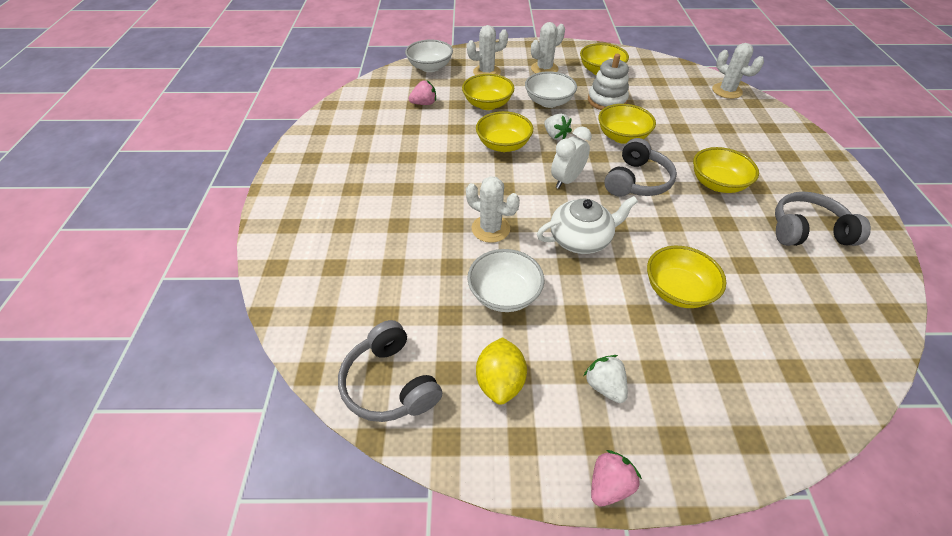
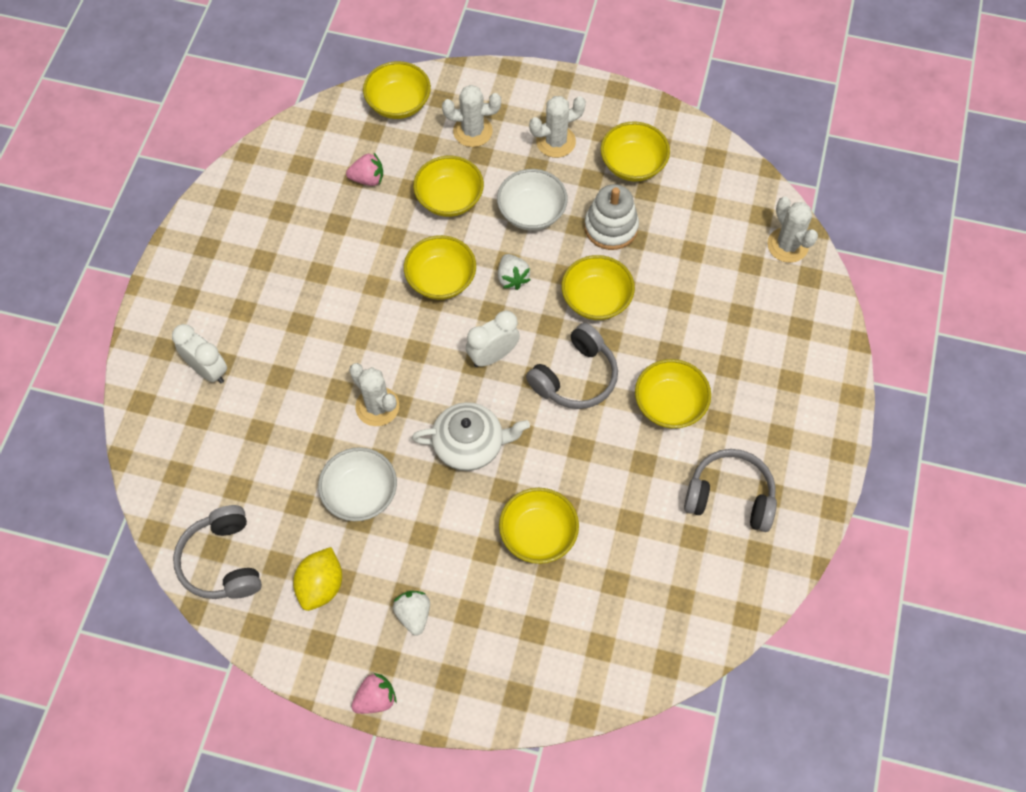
camera: 15 degrees right, 15 degrees up
(333, 232) = (208, 370): none -> white clock
(430, 67) = (398, 103): white bowl -> yellow bowl

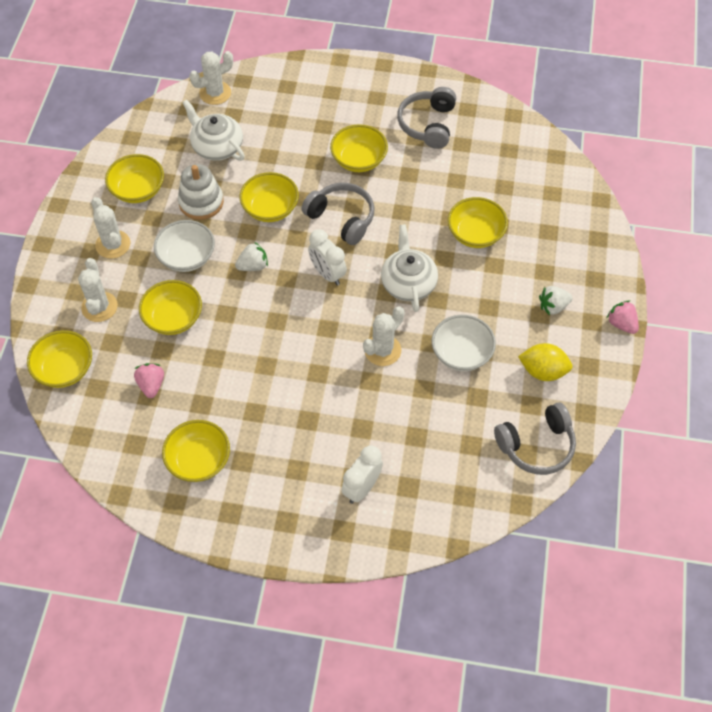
camera: 95 degrees left, 5 degrees down
(441, 279) = (257, 316): yellow bowl -> yellow bowl (199, 460)
(697, 245) = (217, 146): none -> white teapot

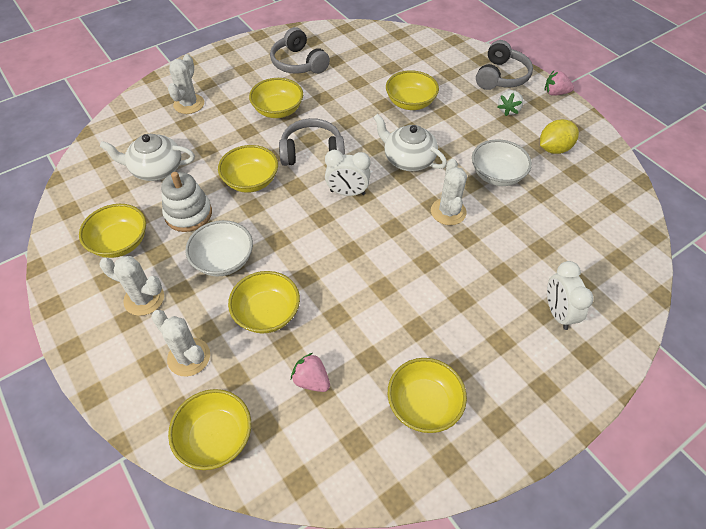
camera: 45 degrees left, 5 degrees down
(215, 93) = (111, 136): white cactus -> white cactus (189, 104)
(253, 266) = (286, 227): white strawberry -> none
(536, 445) = (611, 193): grey headphones -> grey headphones (501, 76)

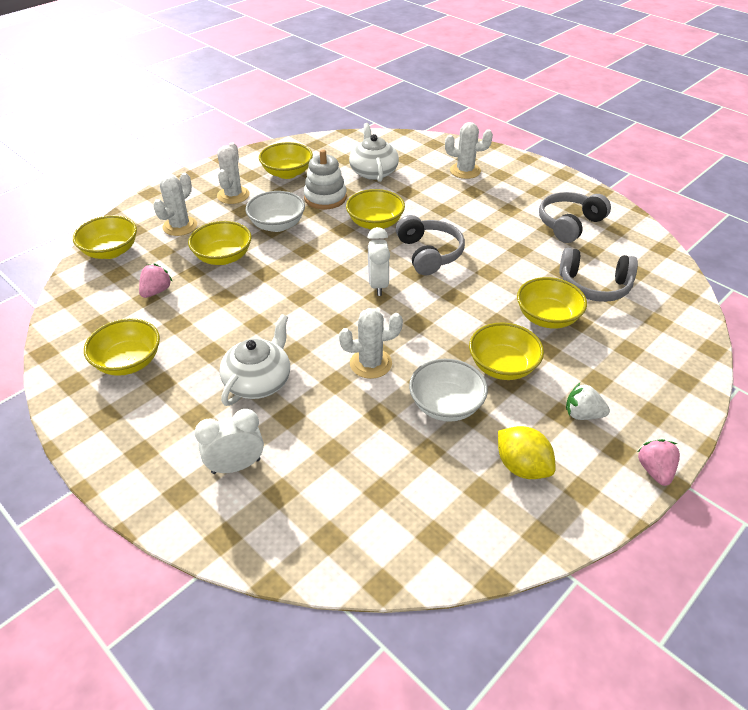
camera: 80 degrees right, 10 degrees down
(278, 110) = (482, 223): yellow bowl -> yellow bowl (502, 366)
(408, 159) = (445, 324): white teapot -> white teapot (258, 381)
(501, 76) = (656, 404): grey headphones -> grey headphones (594, 286)

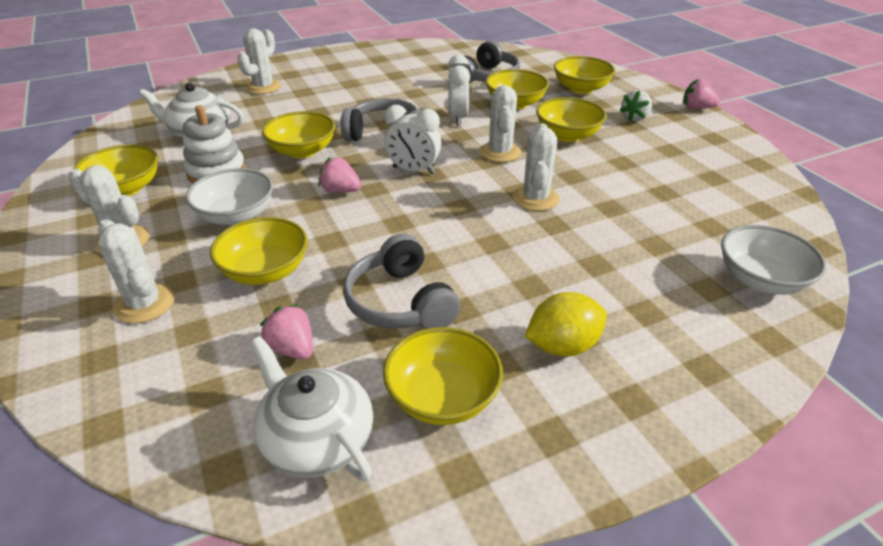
camera: 70 degrees left, 5 degrees down
(110, 251) = (132, 396): yellow bowl -> yellow bowl (581, 89)
(236, 466) = (668, 315): white clock -> white clock (457, 118)
(258, 381) = (533, 277): white teapot -> white teapot (316, 438)
(329, 258) = (340, 191): none -> pink strawberry
(439, 327) = (500, 152): none -> white cactus
(446, 405) = (607, 171): white bowl -> white bowl (760, 280)
(522, 467) = (687, 154): yellow lemon -> yellow lemon (562, 346)
(569, 224) = (397, 66): grey headphones -> grey headphones (400, 302)

